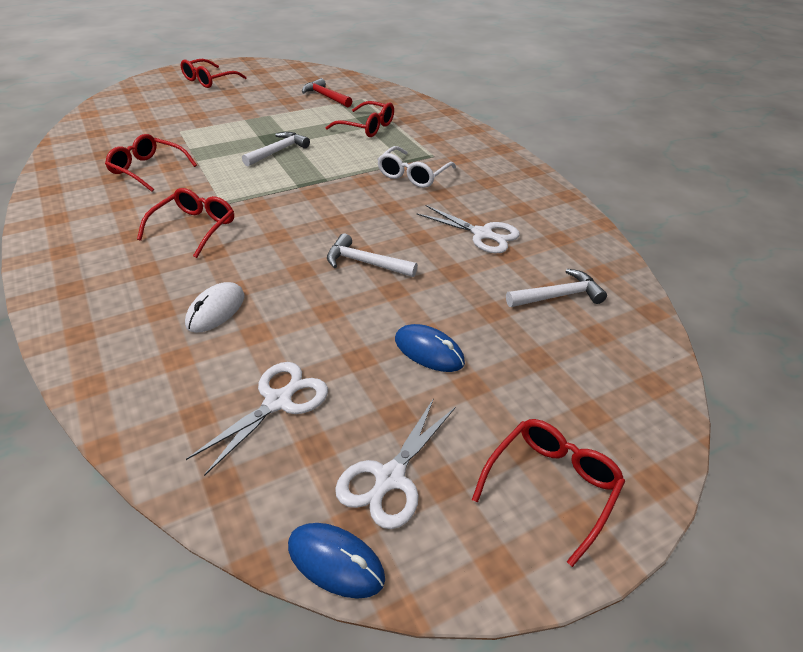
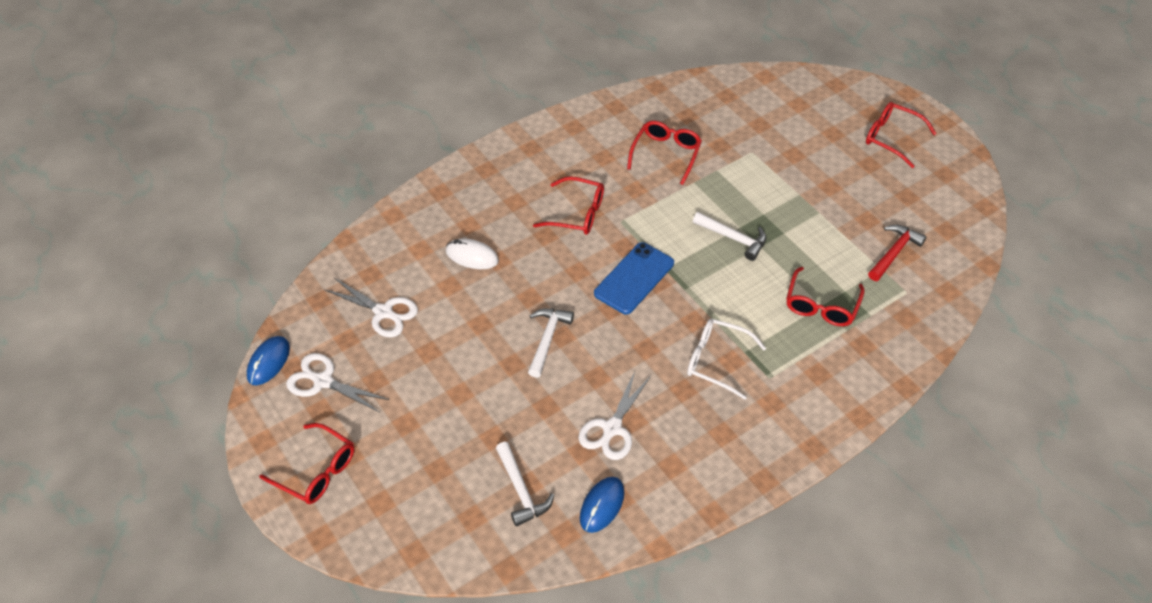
camera: 85 degrees right, 10 degrees up
(302, 204) = (634, 278): none -> blue phone
(429, 351) = (439, 394): blue mouse -> blue mouse (602, 505)

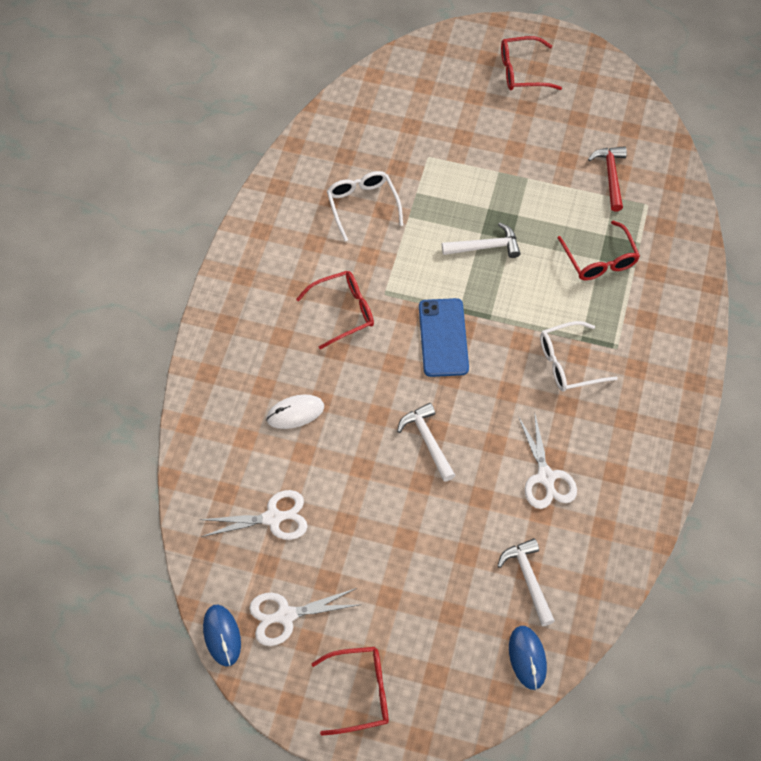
camera: 40 degrees left, 10 degrees up
(521, 490) = (528, 579): white hammer -> white hammer turned 135 degrees counterclockwise
(602, 505) = (596, 544): blue mouse -> blue mouse (527, 658)
(666, 154) = (362, 205): red glasses -> white glasses

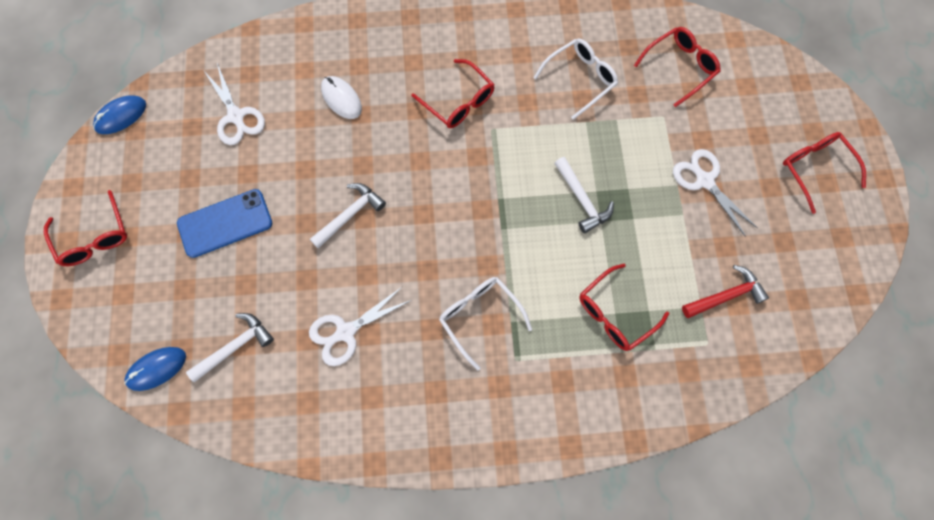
camera: 70 degrees right, 10 degrees up
(285, 616) = (149, 156): white scissors -> white scissors (704, 180)
(384, 126) = (680, 67): none -> red glasses
(443, 337) = (464, 194): blue phone -> blue phone (225, 223)

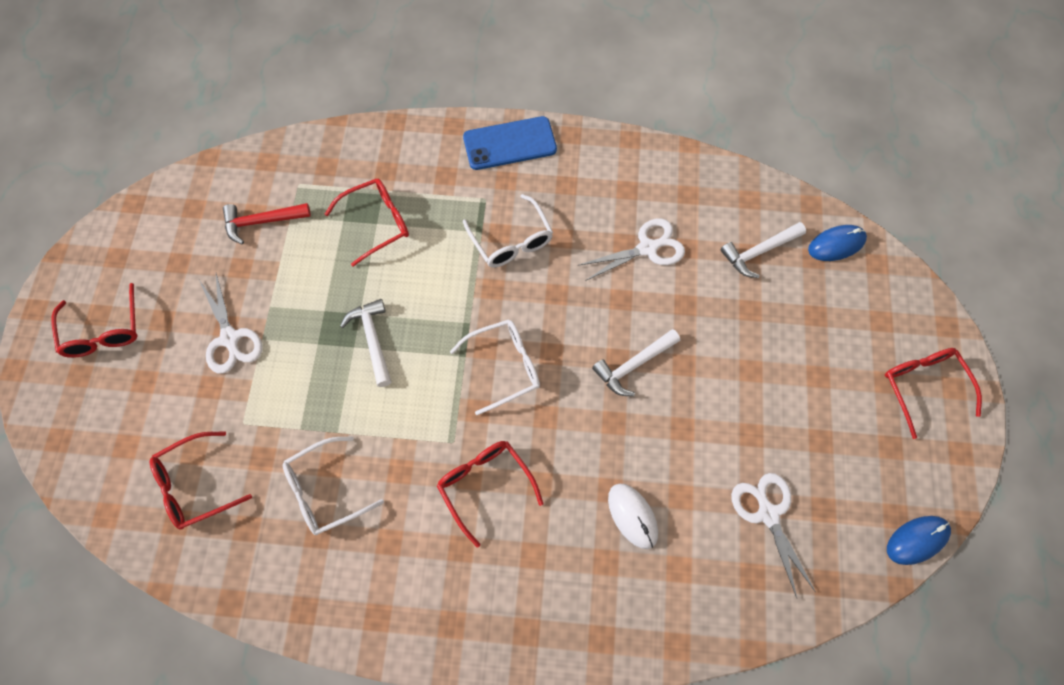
camera: 170 degrees left, 5 degrees down
(225, 223) = (775, 379): blue phone -> blue phone (509, 143)
(462, 195) = (504, 367): none -> white glasses

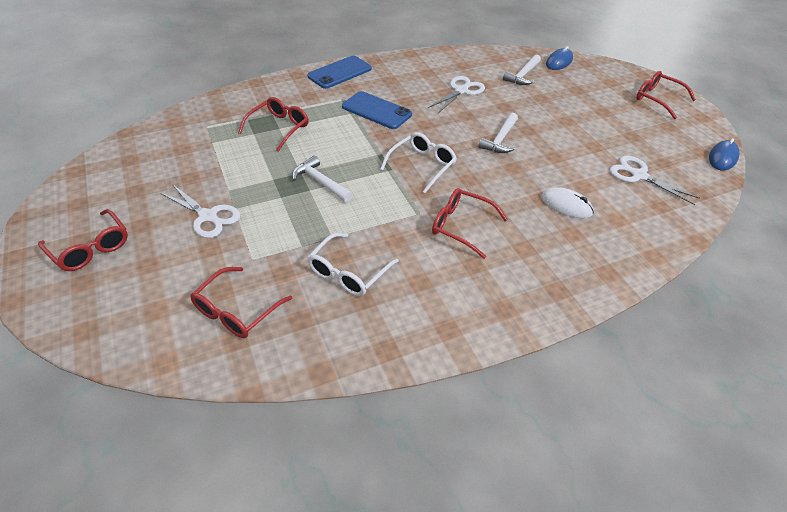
camera: 30 degrees left, 20 degrees down
(262, 222) = (191, 151): red hammer -> none
(511, 241) = (376, 110): white glasses -> blue phone

